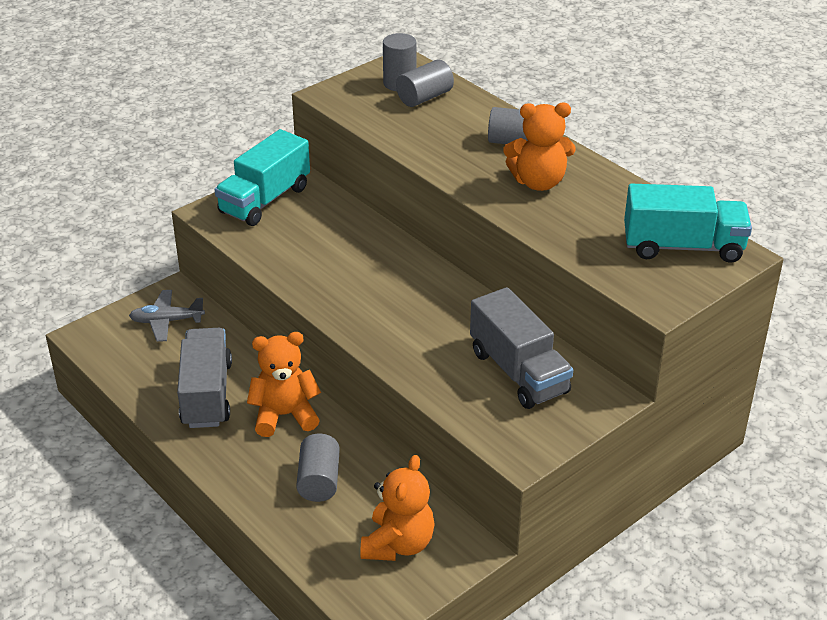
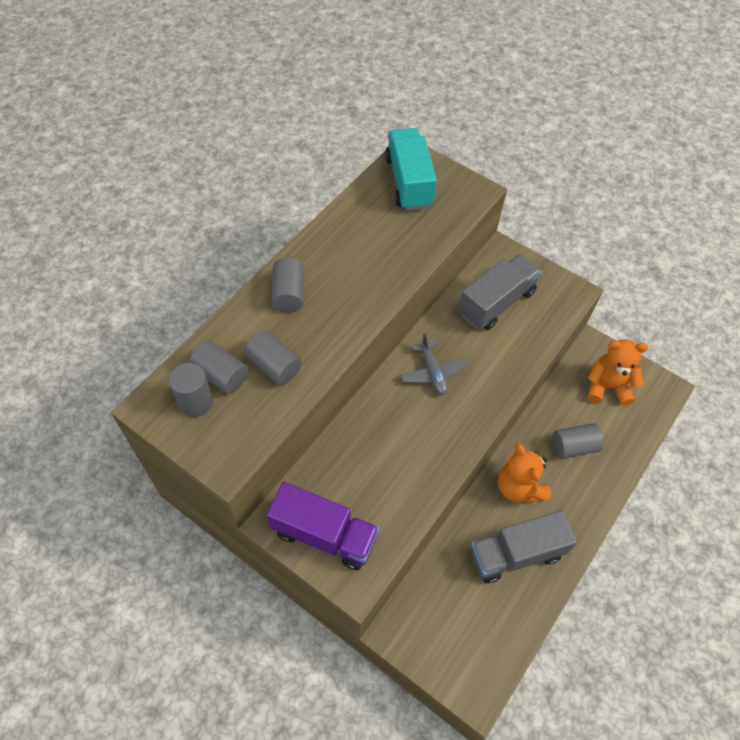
camera: 105 degrees left, 20 degrees up
(167, 321) = (436, 622): grey plane -> grey plane (433, 372)
(265, 200) = (324, 535): turquoise truck -> purple truck
(425, 126) = (274, 366): none -> grey cylinder
(538, 182) = (347, 271): orange teddy bear -> none

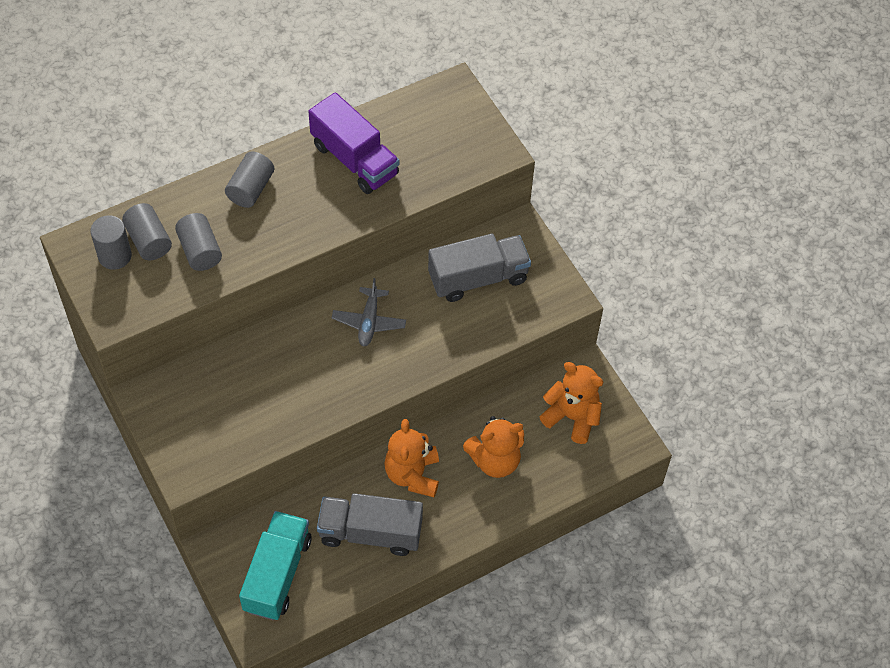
camera: 25 degrees right, 0 degrees up
(324, 535) = (180, 425): purple truck -> purple truck (354, 160)
(408, 182) = (436, 117): turquoise truck -> turquoise truck (277, 574)
(573, 446) = (495, 460): grey cylinder -> orange teddy bear

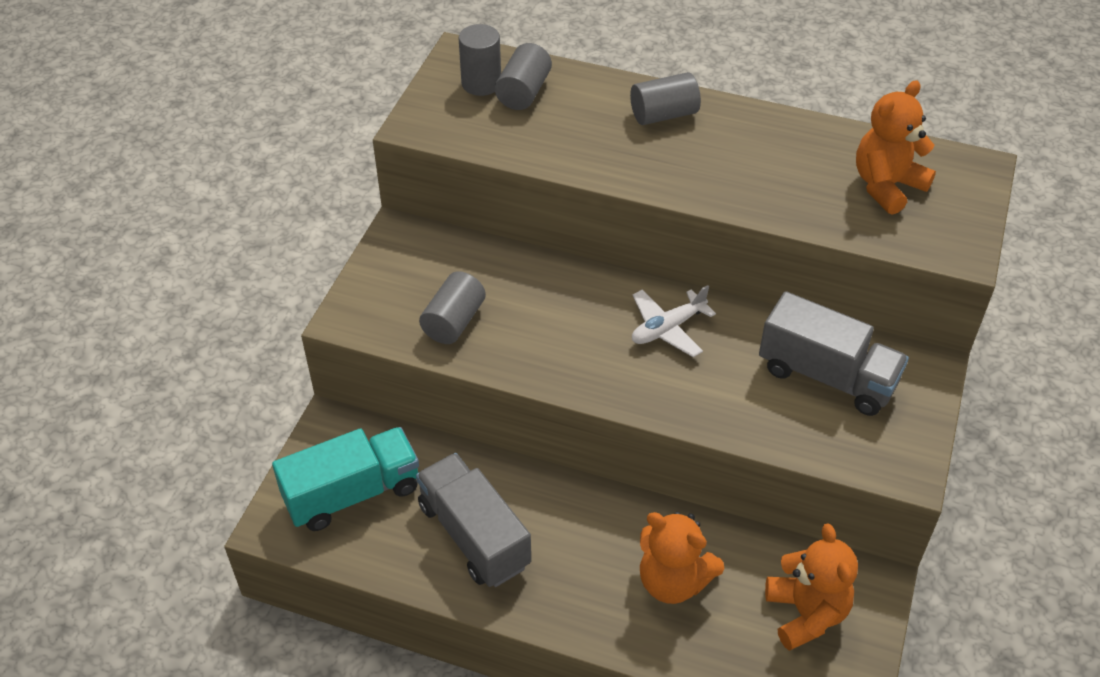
camera: 50 degrees right, 10 degrees down
(200, 251) = (556, 128): grey cylinder -> grey cylinder (454, 321)
(354, 160) = (793, 157): purple truck -> none
(369, 321) = (667, 328): grey plane -> white plane
(412, 475) = (576, 521): orange teddy bear -> orange teddy bear (886, 186)

